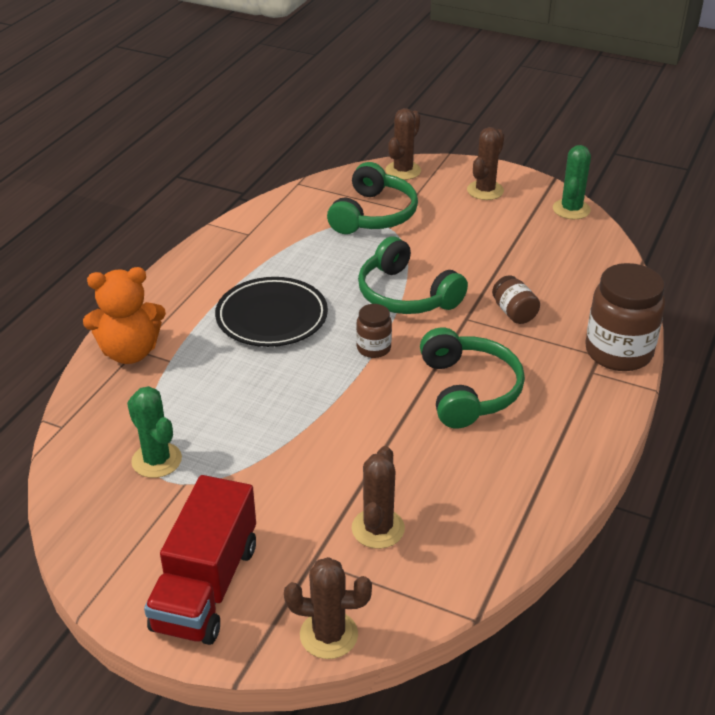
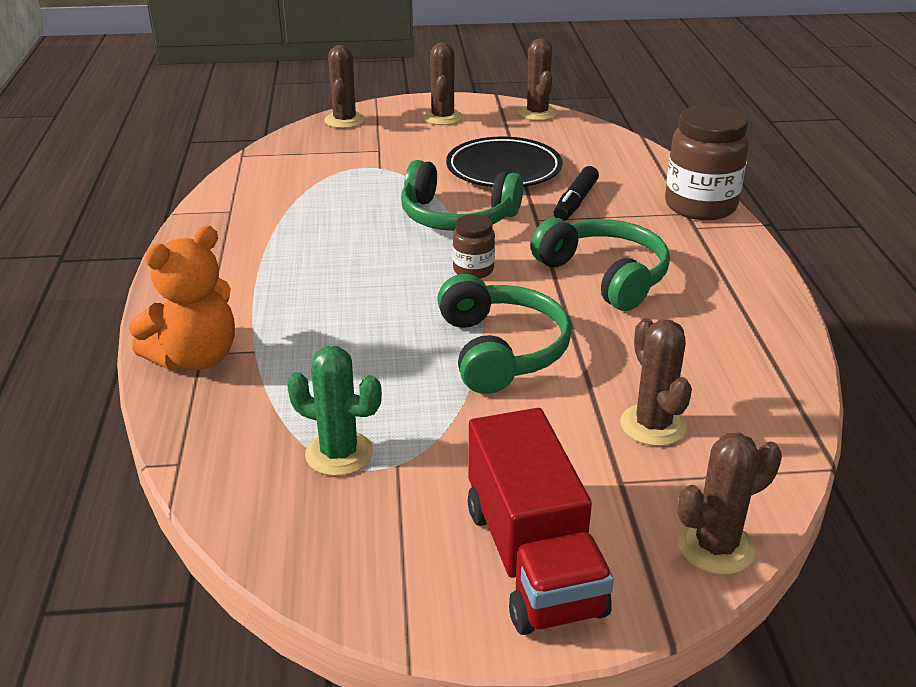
camera: 30 degrees left, 5 degrees down
(272, 317) = (334, 275): black plate -> black plate (504, 169)
(373, 215) = (352, 161): green headphones -> green headphones (501, 350)
(514, 312) = (575, 202): brown jar -> black marker
(571, 209) = (537, 113): green cactus -> brown cactus

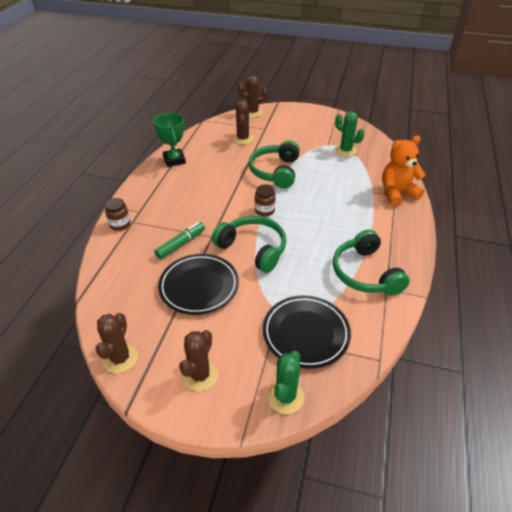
camera: 160 degrees left, 10 degrees up
(338, 158) = (305, 333): none -> black plate
(344, 120) = (285, 397): brown cactus -> green cactus
(532, 559) = (300, 119): red truck -> none
(575, 202) = (181, 244): black marker -> green marker
(604, 276) = (208, 194): green headphones -> green headphones (365, 273)
(700, 206) = (120, 224): brown jar -> brown jar, size x0.51
(754, 327) = (174, 160): none -> green trophy

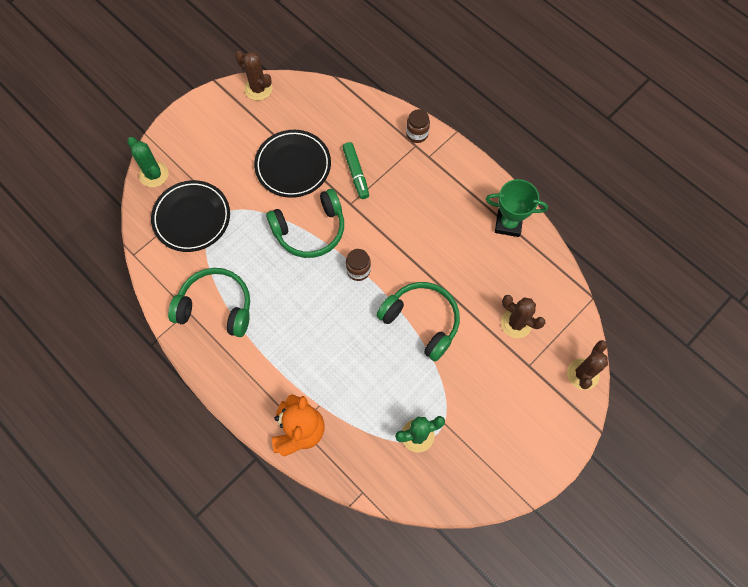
camera: 120 degrees right, 25 degrees up
(200, 375) = (208, 131): brown cactus -> none

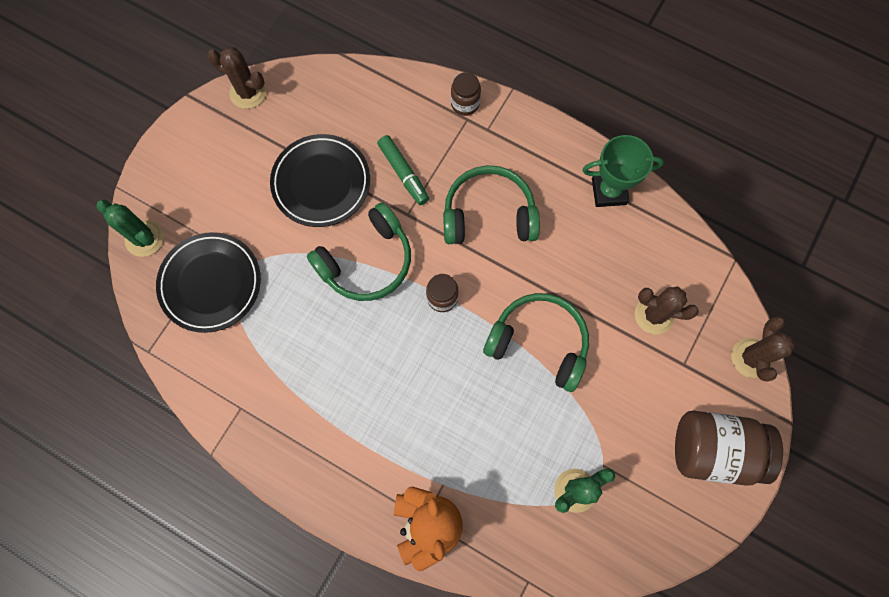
camera: 15 degrees left, 5 degrees up
(216, 307) = (275, 392): green headphones -> green headphones (488, 214)
(533, 434) = (713, 450): none -> brown jar

